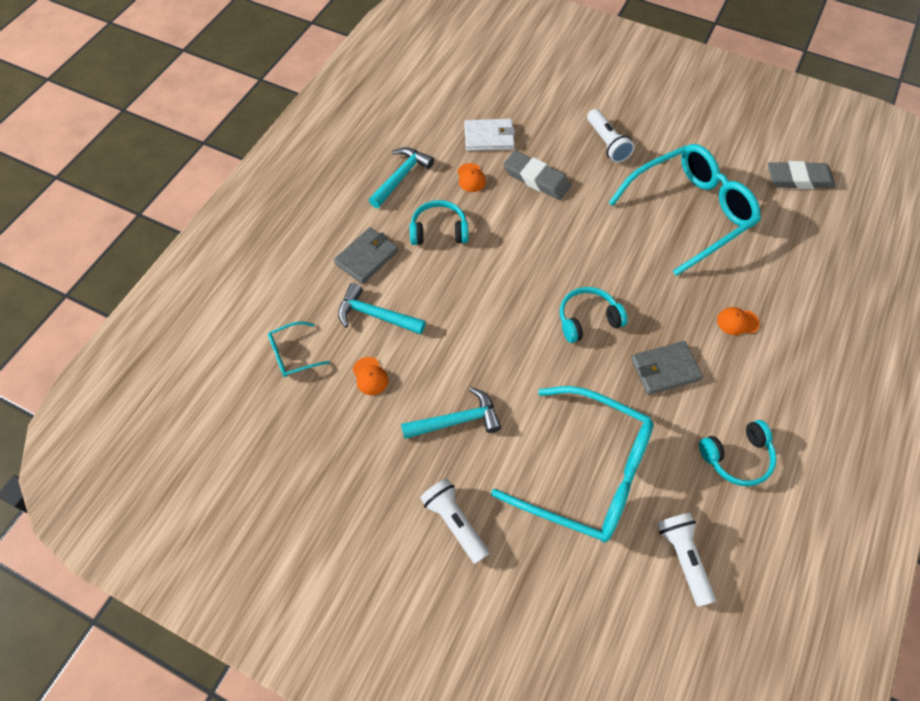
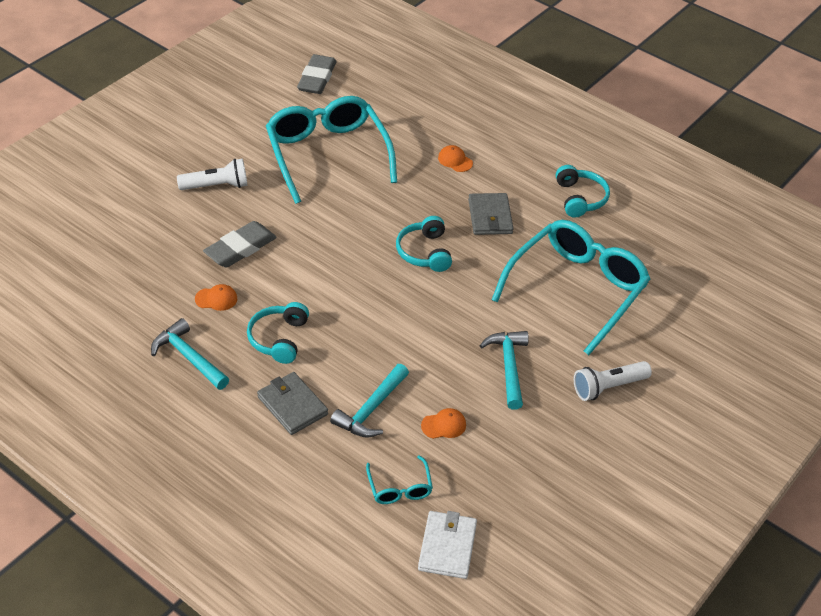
camera: 80 degrees left, 15 degrees down
(489, 137) = (164, 272): white wallet -> white wallet (447, 547)
(683, 557) = (658, 252): white flashlight -> none
(737, 322) = (455, 160): orange cap -> orange cap turned 120 degrees clockwise

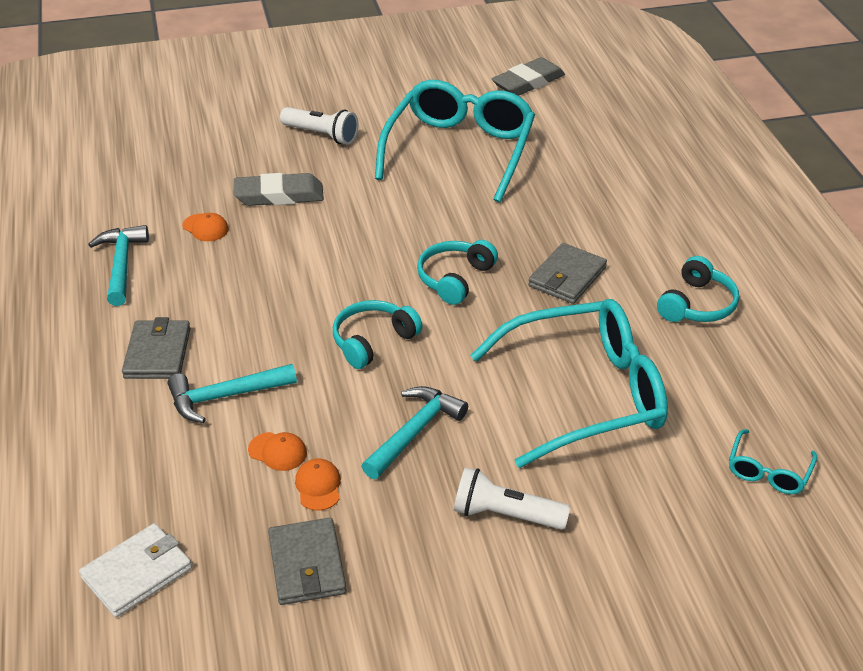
camera: 40 degrees right, 5 degrees down
(278, 339) = (218, 288): turquoise headphones -> turquoise headphones (373, 341)
(399, 488) = (162, 486): turquoise glasses -> turquoise glasses (768, 471)
(455, 160) = (590, 208): orange cap -> orange cap (318, 486)
(536, 481) = (307, 565): none -> grey wallet

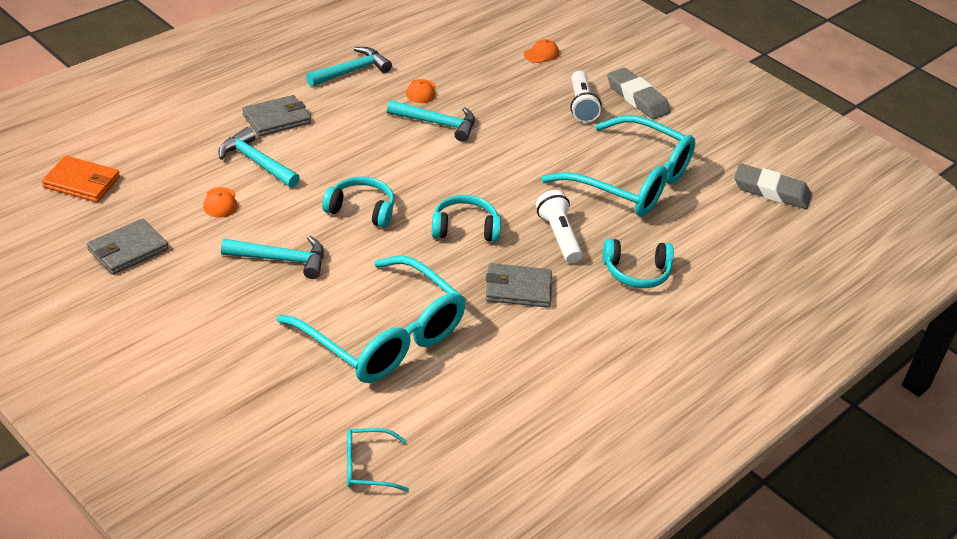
camera: 55 degrees right, 0 degrees up
(137, 573) = (82, 182): white wallet -> orange wallet
(271, 236) = (437, 124): none -> turquoise hammer
(279, 195) = (487, 111): grey eraser -> grey eraser (637, 98)
(318, 486) = (200, 231): orange cap -> orange cap (541, 54)
(459, 150) = (631, 182): turquoise glasses -> turquoise glasses turned 45 degrees clockwise
(505, 514) = (228, 329): white flashlight -> white flashlight (558, 236)
(697, 305) = (545, 375): turquoise headphones -> turquoise headphones (636, 272)

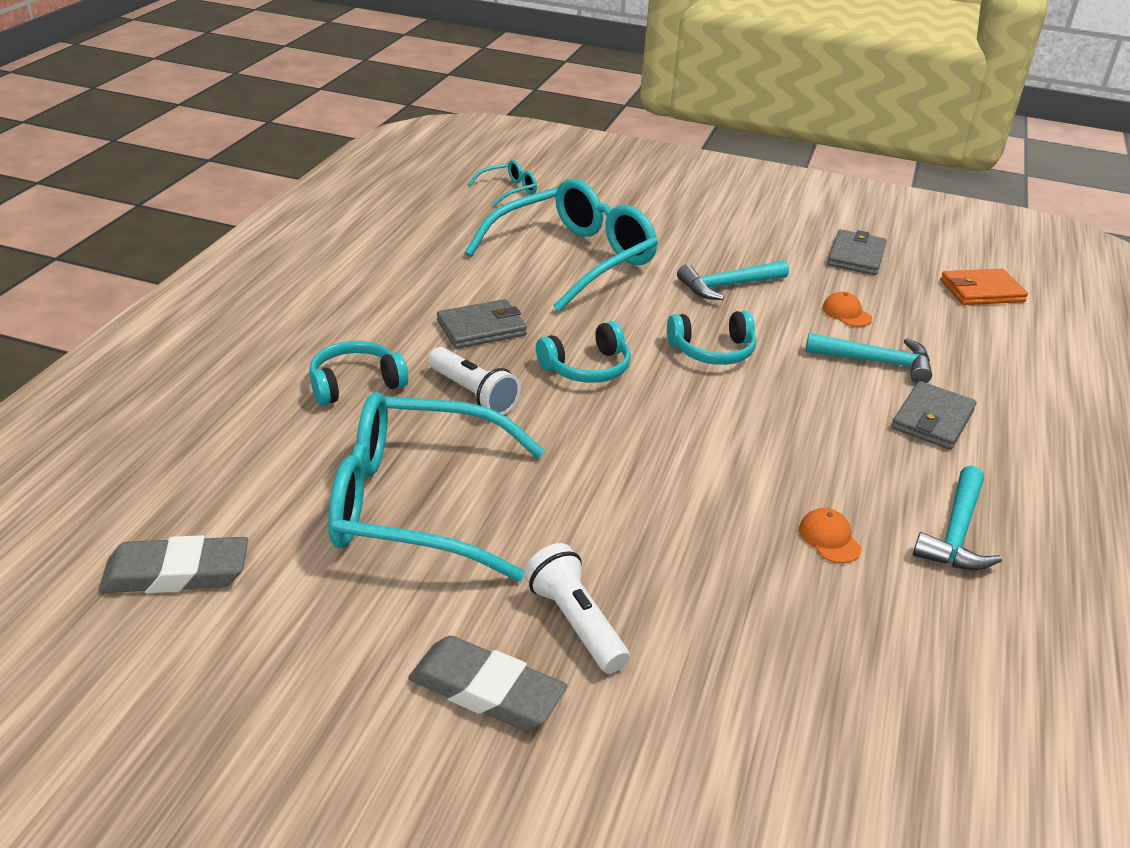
camera: 155 degrees right, 5 degrees down
(383, 337) = (574, 258): turquoise glasses -> turquoise glasses turned 120 degrees clockwise
(437, 124) = (751, 491): turquoise hammer -> none
(541, 54) = (734, 728): orange cap -> none

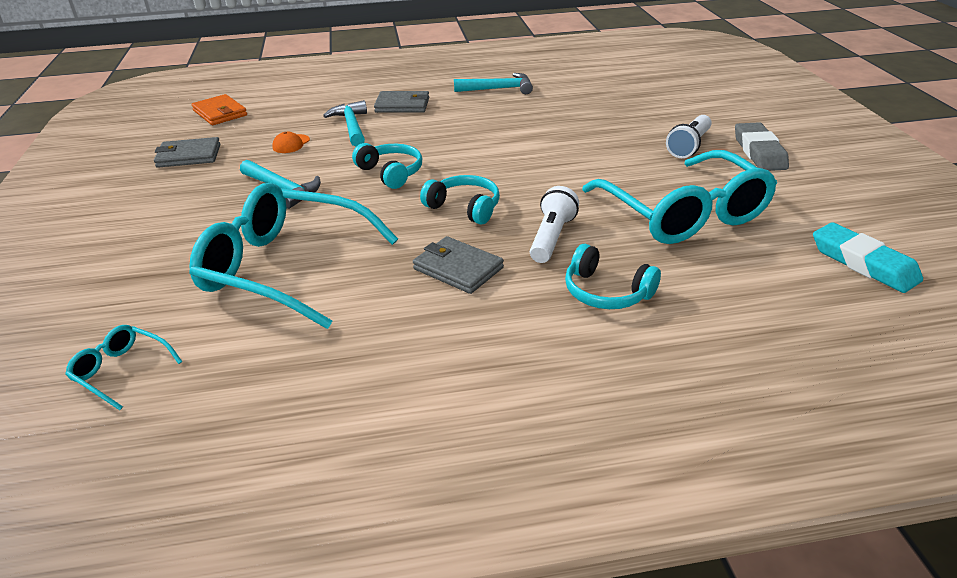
camera: 115 degrees left, 0 degrees up
(176, 573) = (863, 263): grey eraser -> turquoise eraser
(829, 538) = (542, 110): orange cap -> none

